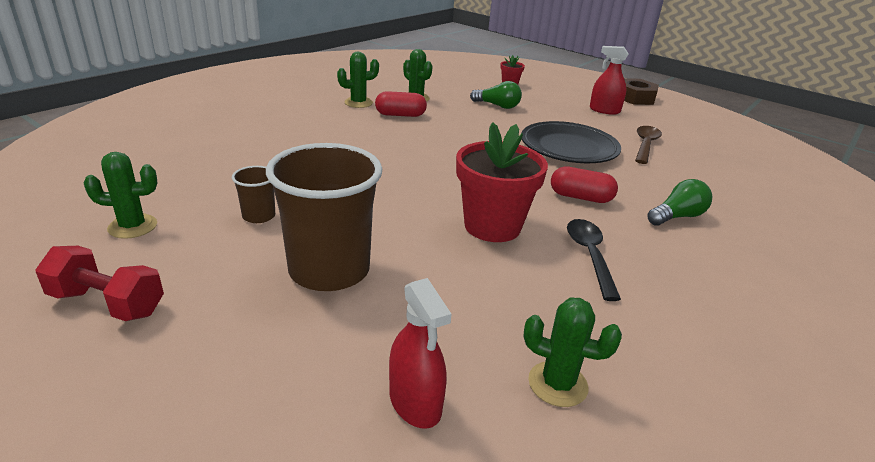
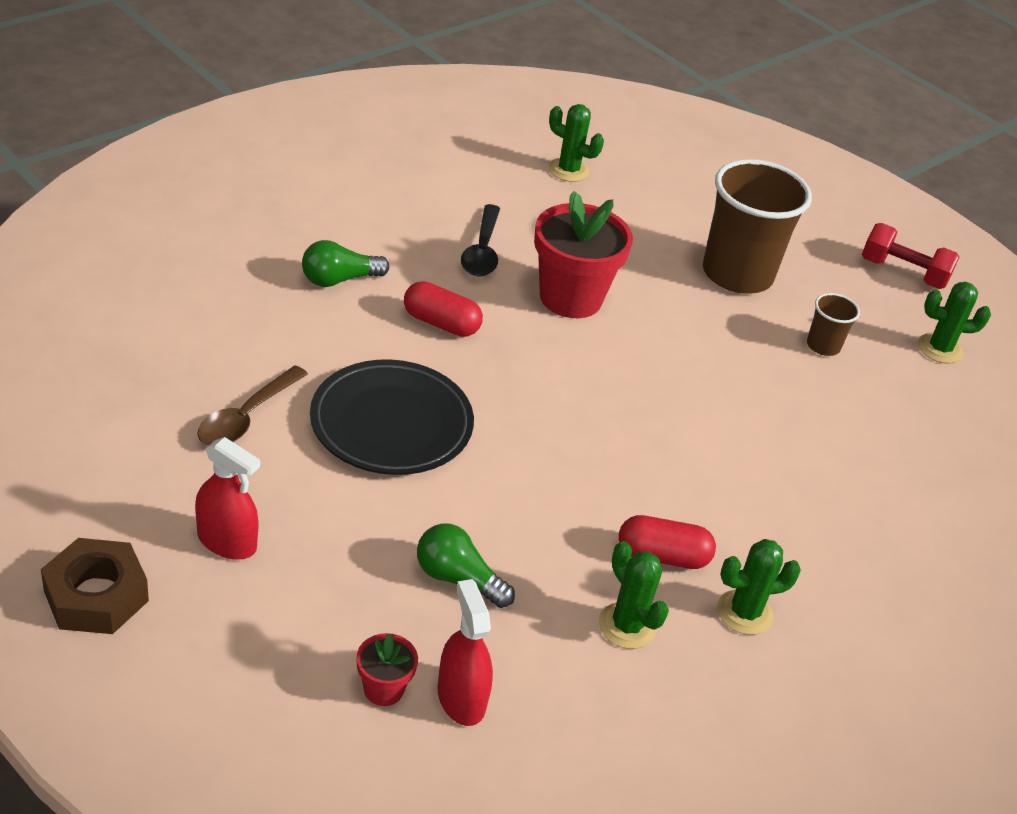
camera: 175 degrees left, 10 degrees up
(415, 402) = (667, 178): red spray bottle -> red spray bottle (461, 698)

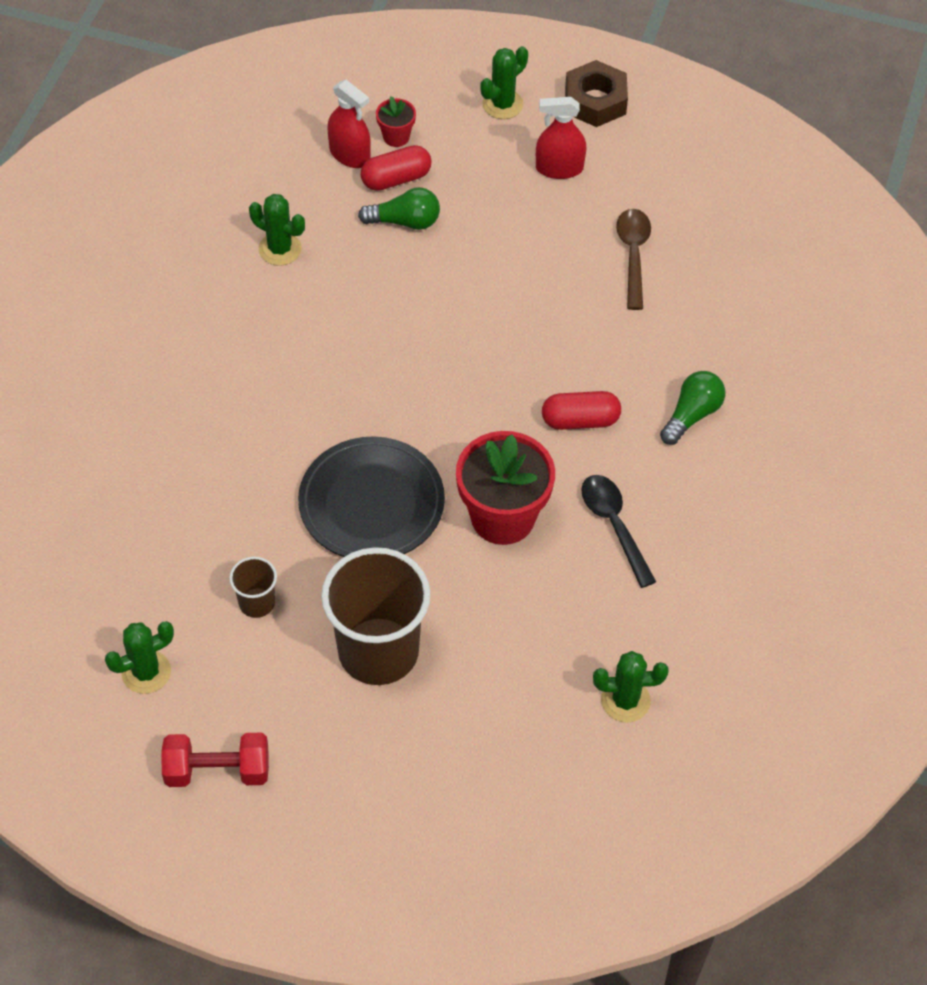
camera: 155 degrees right, 15 degrees up
(391, 424) = (537, 306): black plate -> black plate (371, 504)
(662, 556) = (284, 311): red capsule -> red capsule (396, 179)
(744, 612) = (208, 300): green cactus -> green cactus (502, 104)

